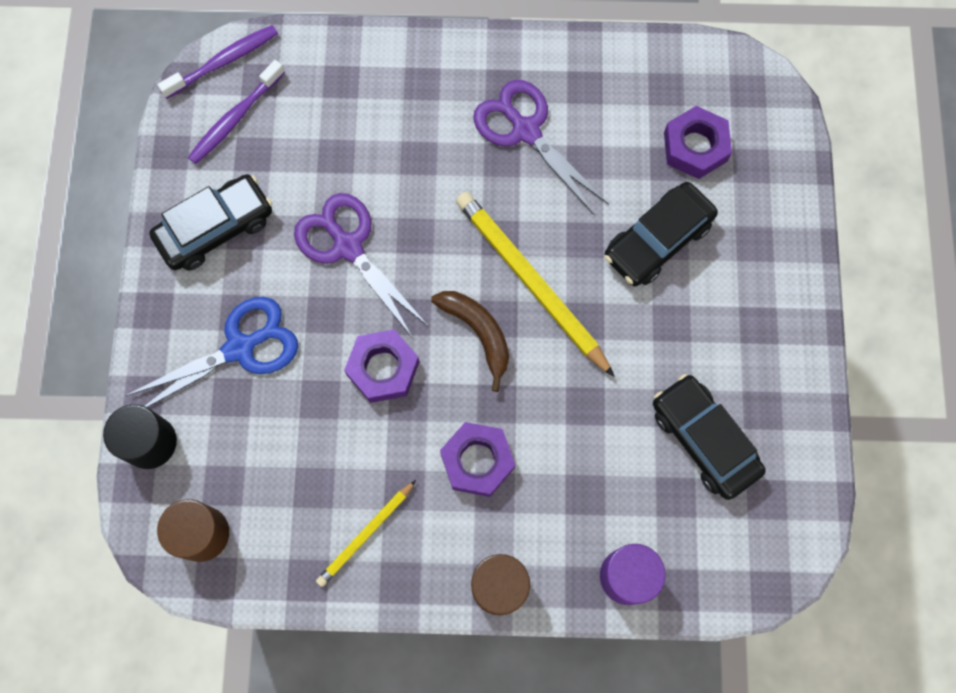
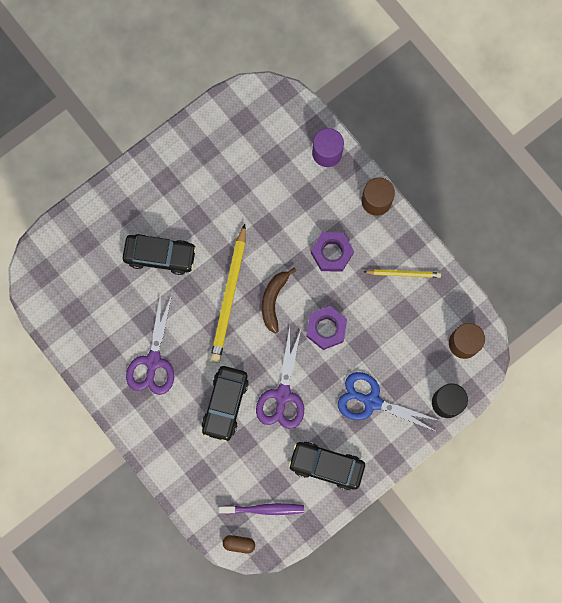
camera: 130 degrees left, 5 degrees up
(223, 62) = (239, 544): purple toothbrush -> brown capsule
(695, 147) = (96, 275): purple nut -> none
(703, 440) = (240, 165): black car -> black car (225, 404)

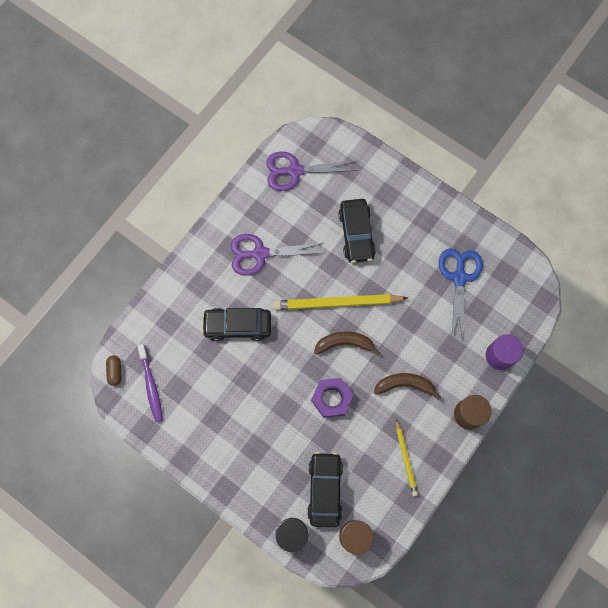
camera: 75 degrees right, 5 degrees down
(282, 395) = (259, 375): purple scissors -> purple scissors (295, 171)
(326, 466) = (203, 432): black car -> black car (324, 490)
(332, 253) = (405, 385): purple nut -> brown banana
(372, 401) = (274, 459): blue scissors -> blue scissors (459, 277)

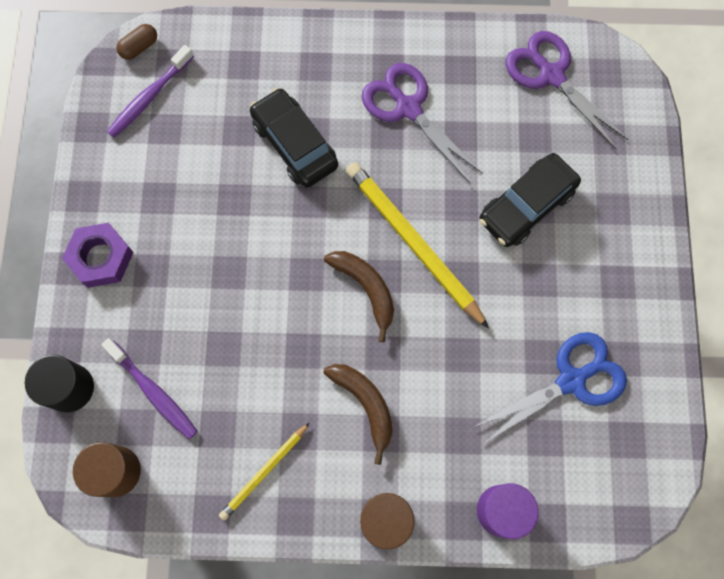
camera: 55 degrees right, 0 degrees up
(324, 490) = (153, 392): black car -> purple toothbrush
(331, 398) = (280, 321): purple nut -> purple nut (101, 258)

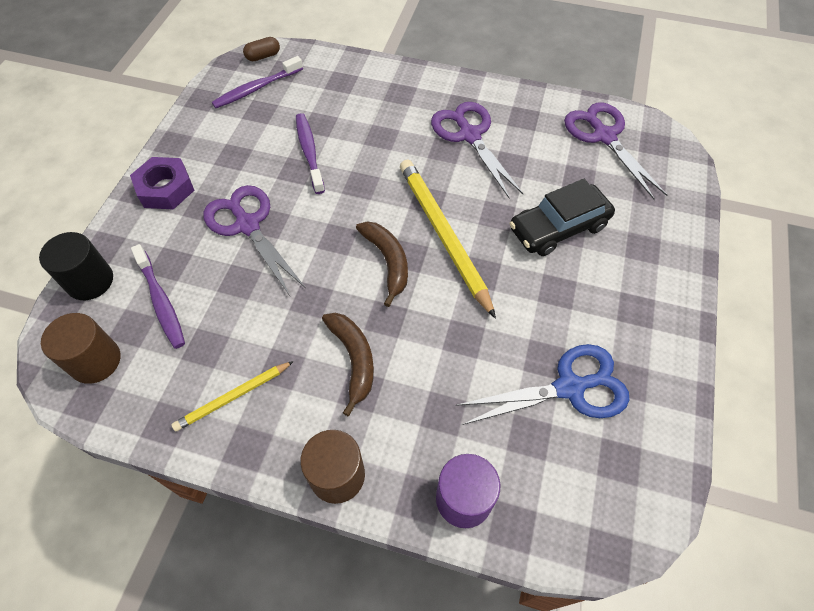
camera: 15 degrees right, 15 degrees down
(207, 281) = (247, 225): none -> purple scissors
(241, 172) = (309, 152): none -> purple toothbrush
(294, 144) = (362, 142): black car -> none

